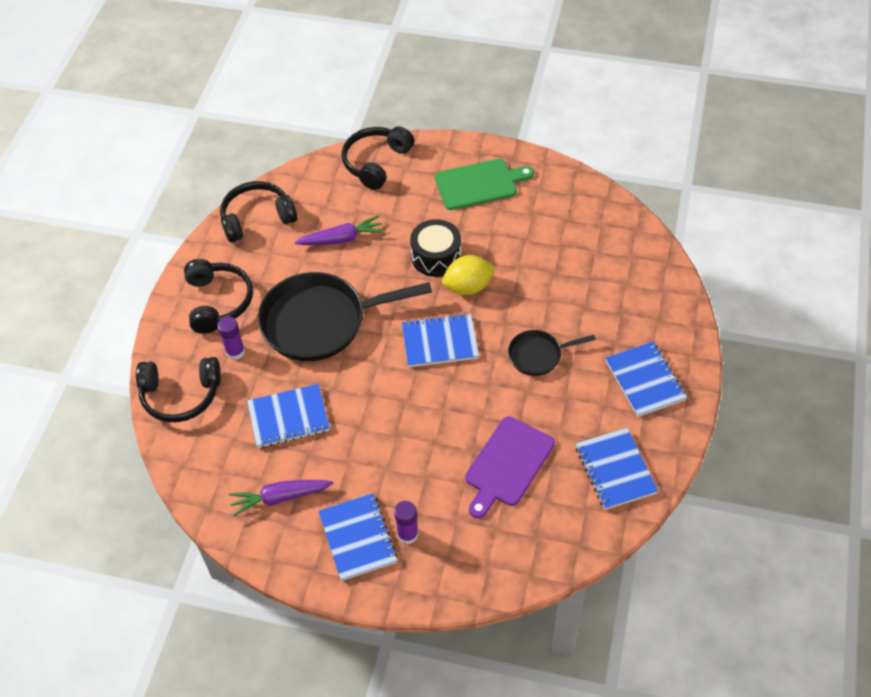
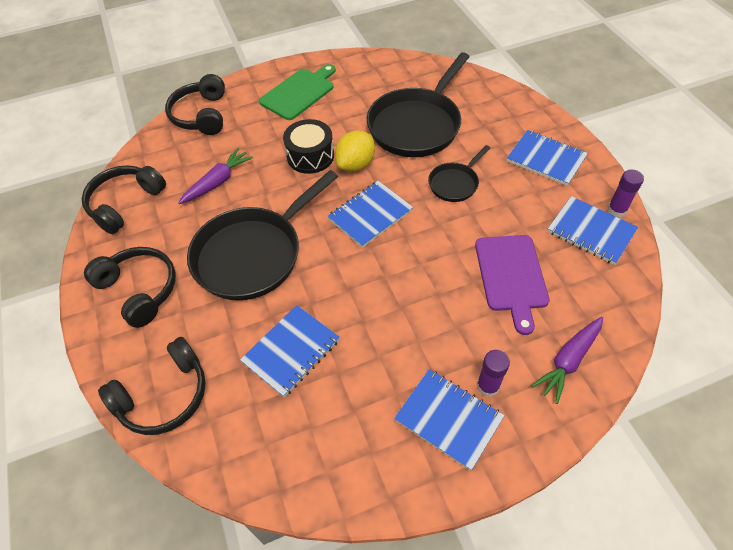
camera: 35 degrees left, 0 degrees up
(235, 352) = (191, 323): purple glue stick -> purple glue stick (616, 210)
(280, 498) = (345, 430): purple carrot -> purple carrot (568, 361)
(557, 277) = (417, 125): none -> black pan

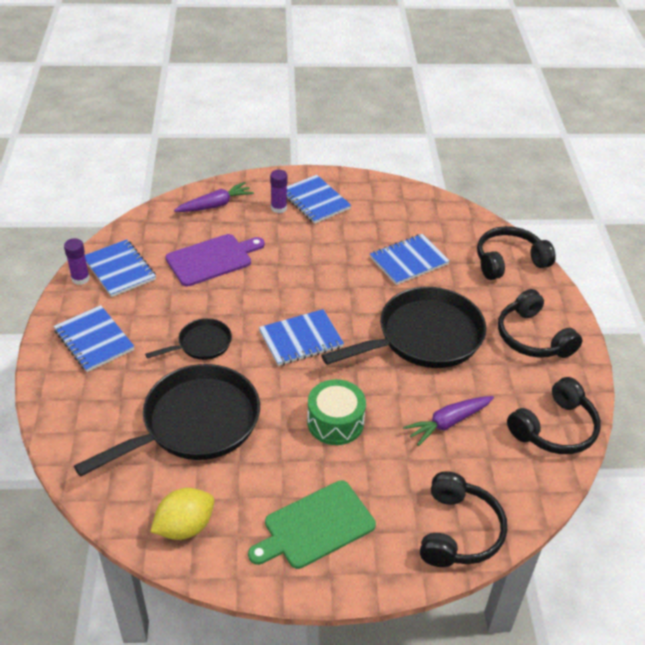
camera: 165 degrees left, 10 degrees down
(310, 156) = (335, 422): black drum -> green drum
(356, 164) = (289, 396): yellow lemon -> yellow lemon (185, 527)
(511, 276) = (212, 259): purple cutting board -> purple cutting board turned 45 degrees clockwise

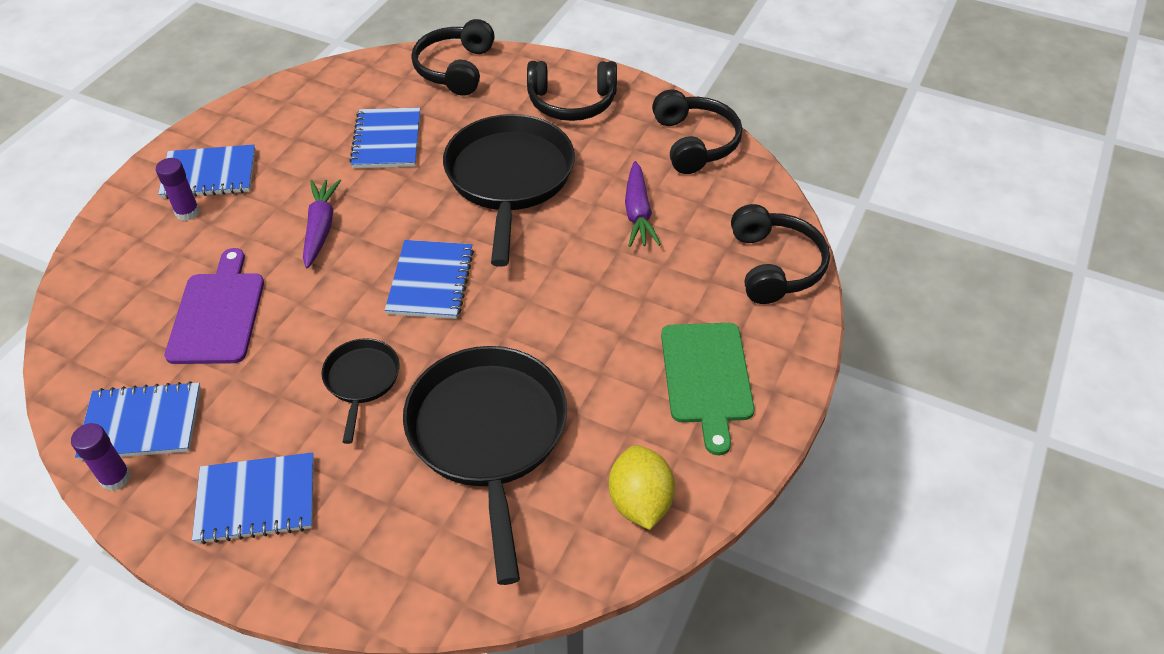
camera: 60 degrees left, 5 degrees up
(215, 205) = (116, 272): purple carrot -> purple carrot (321, 228)
(335, 422) = (576, 302): green drum -> none
(458, 531) = (774, 266): black headphones -> black headphones turned 45 degrees clockwise

